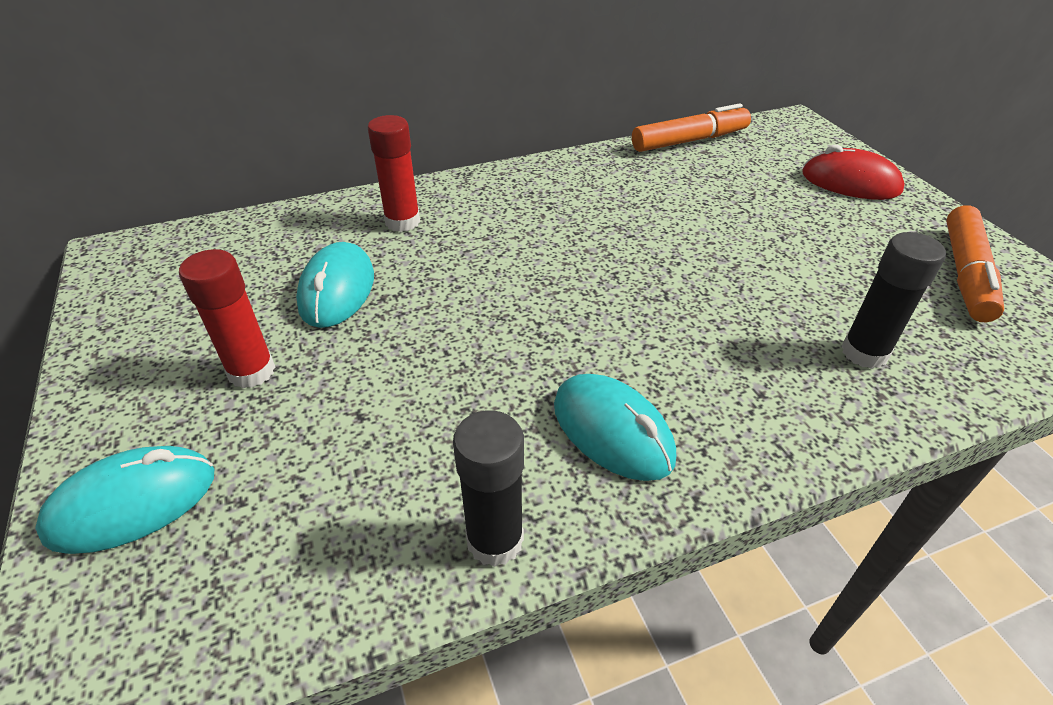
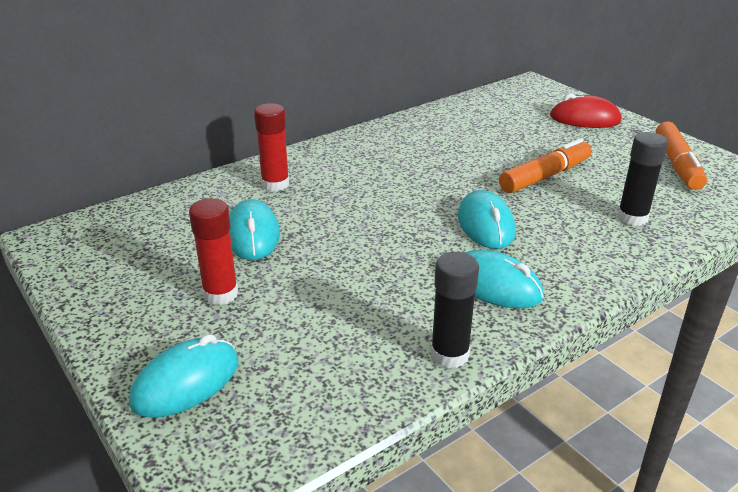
camera: 15 degrees left, 10 degrees down
(642, 327) = (485, 225): none -> turquoise mouse
(689, 141) = (462, 104): orange marker -> orange marker (545, 176)

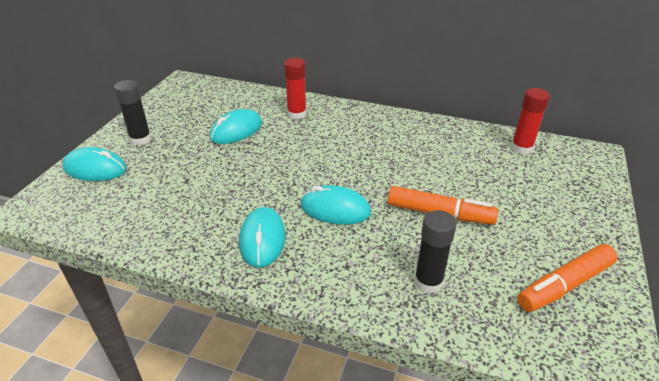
camera: 55 degrees right, 5 degrees up
(220, 294) = (173, 146): red glue stick -> red glue stick (521, 148)
(449, 354) = (173, 247): black glue stick -> black glue stick (141, 139)
(485, 225) = (335, 209): turquoise mouse -> turquoise mouse turned 60 degrees clockwise
(584, 119) = (573, 202): red mouse -> none

